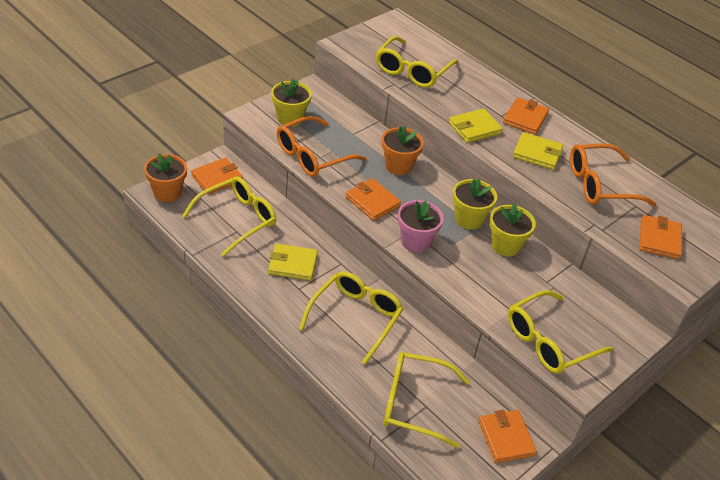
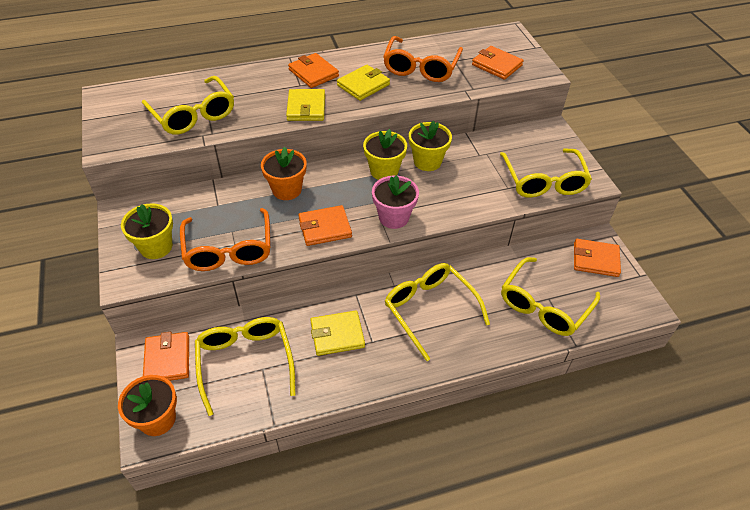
camera: 60 degrees left, 5 degrees up
(292, 264) = (337, 335): yellow wallet -> yellow wallet turned 45 degrees clockwise

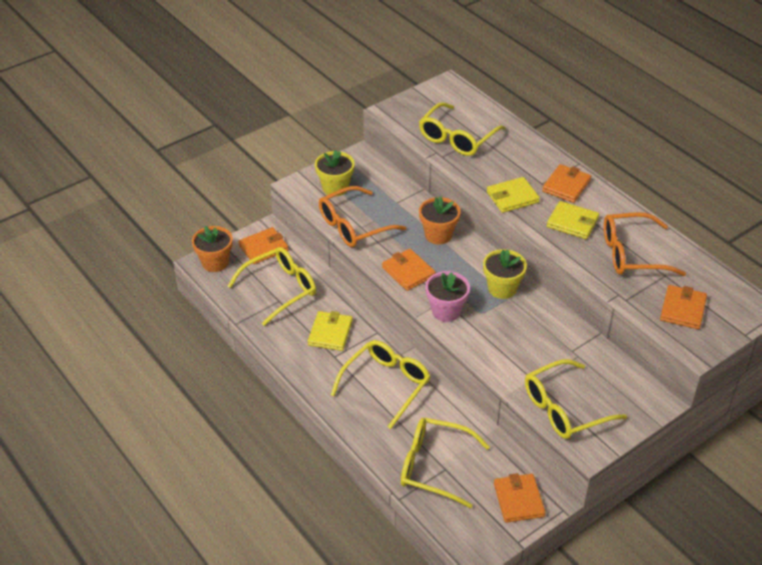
camera: 70 degrees right, 5 degrees down
(337, 335) = (330, 333): yellow wallet -> yellow wallet turned 45 degrees clockwise
(427, 161) = (535, 315): yellow flower pot -> none

